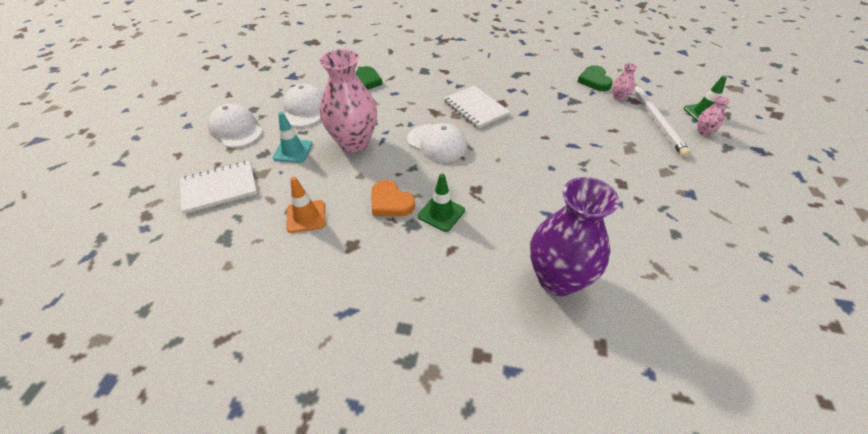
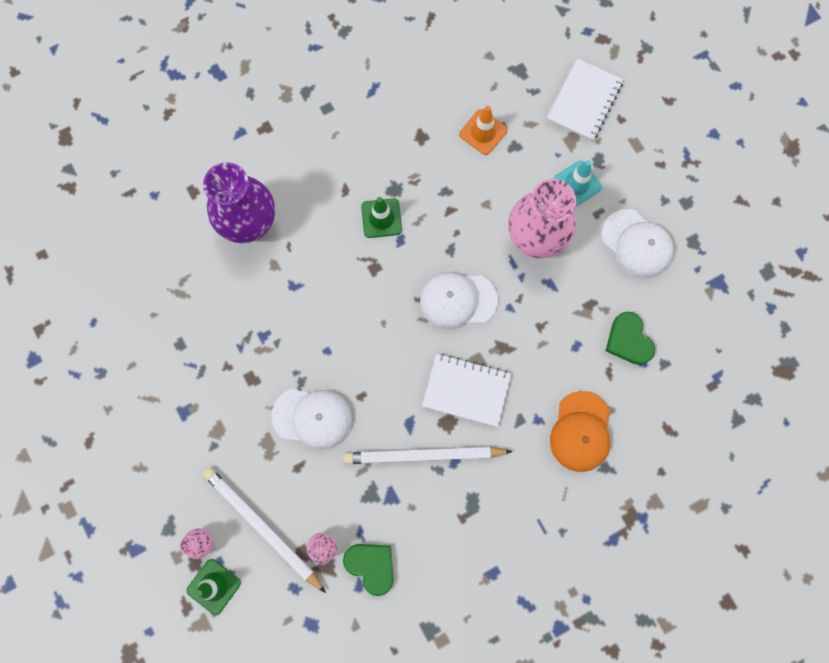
camera: 140 degrees right, 30 degrees up
(236, 129) = (663, 165): white cap -> white cap (312, 418)
(390, 202) = (432, 197): orange heart -> none
(432, 69) = (581, 431): none -> orange cap
(527, 99) = (423, 455): none -> white pencil

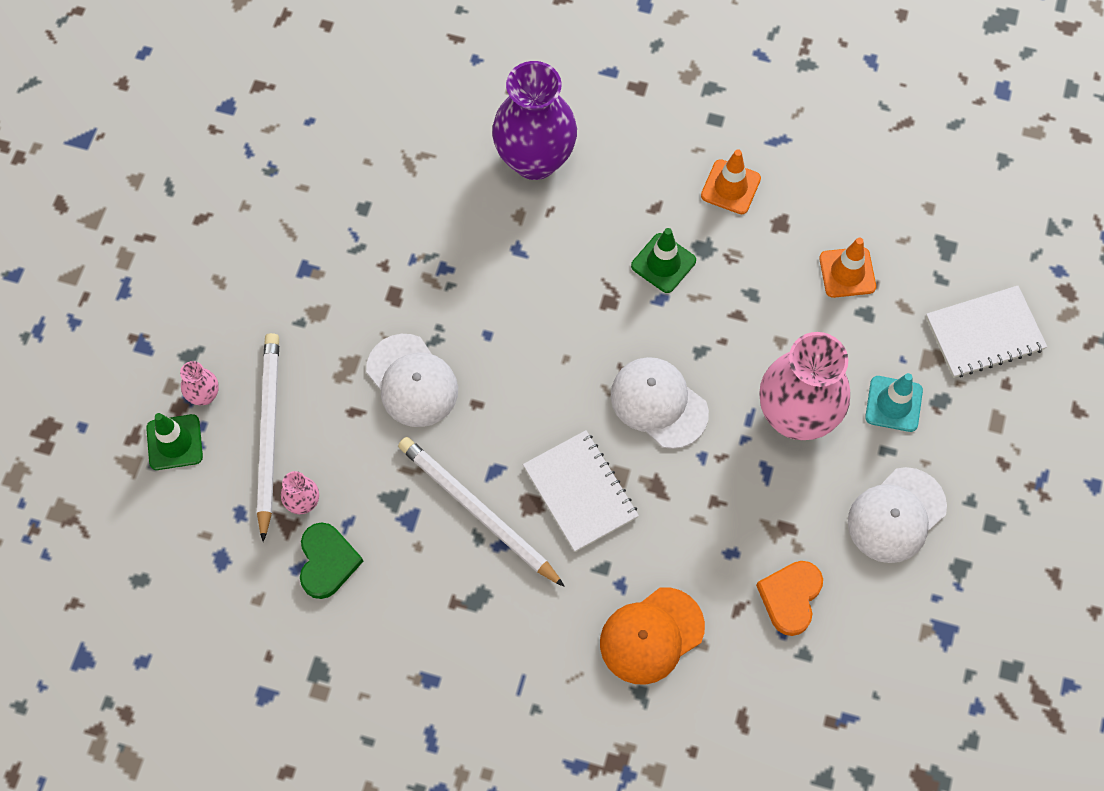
camera: 45 degrees right, 10 degrees down
(374, 140) = (730, 187): none -> orange traffic cone
(628, 340) = (790, 597): green heart -> orange heart
(636, 244) = (896, 515): white cap -> white cap turned 45 degrees clockwise

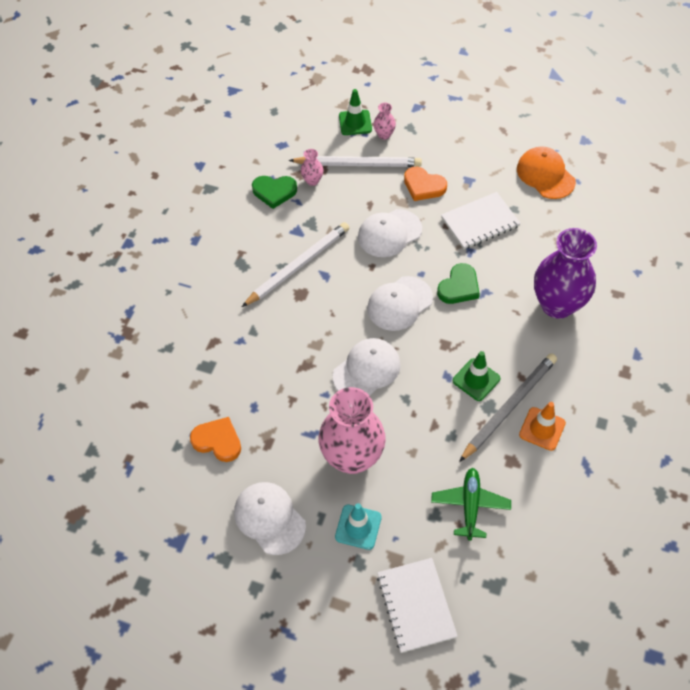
camera: 95 degrees right, 10 degrees down
(317, 333) = (423, 186): none -> orange heart
(510, 283) = (459, 287): none -> green heart
(542, 363) = (399, 303): none -> white cap
(580, 492) = (306, 321): white notebook -> white notebook (480, 222)
(651, 635) = (204, 356): orange cap -> orange cap (545, 175)
(702, 224) = (509, 407): none -> grey pencil
(847, 272) = (470, 505): orange traffic cone -> green plane

